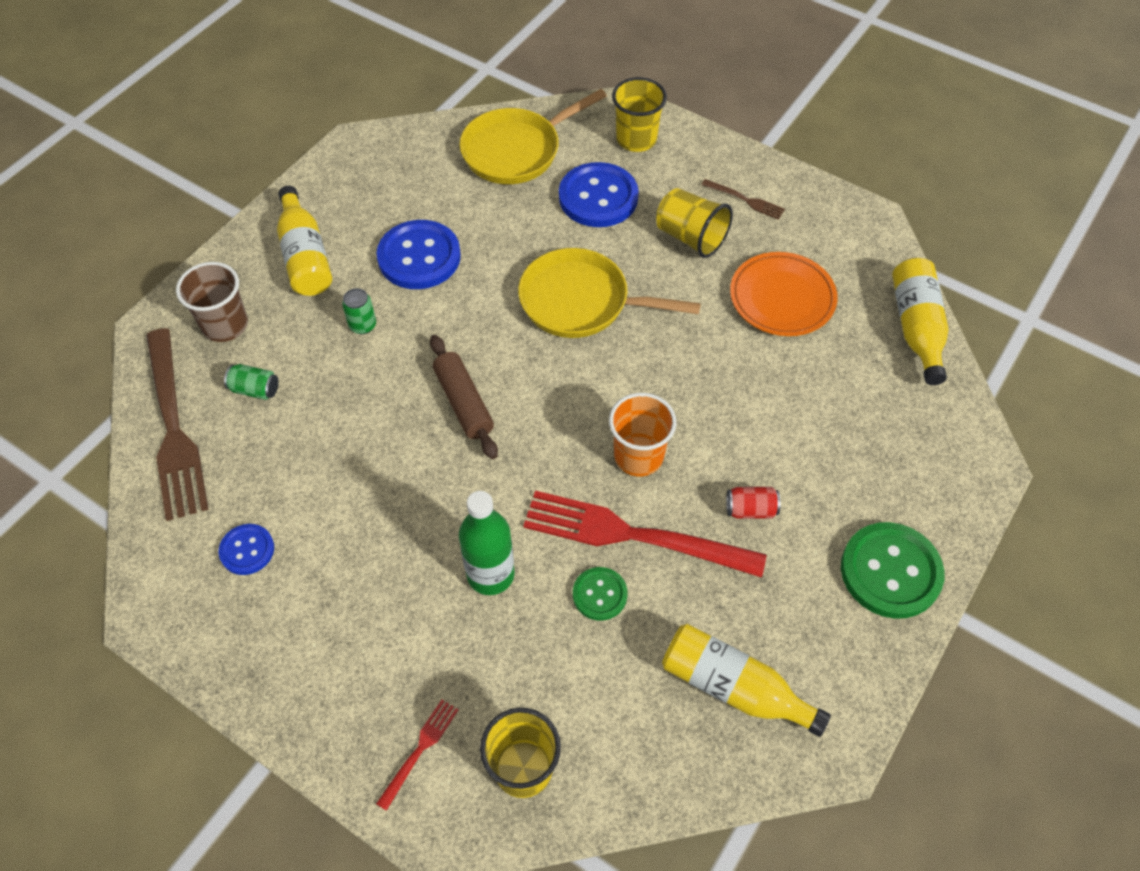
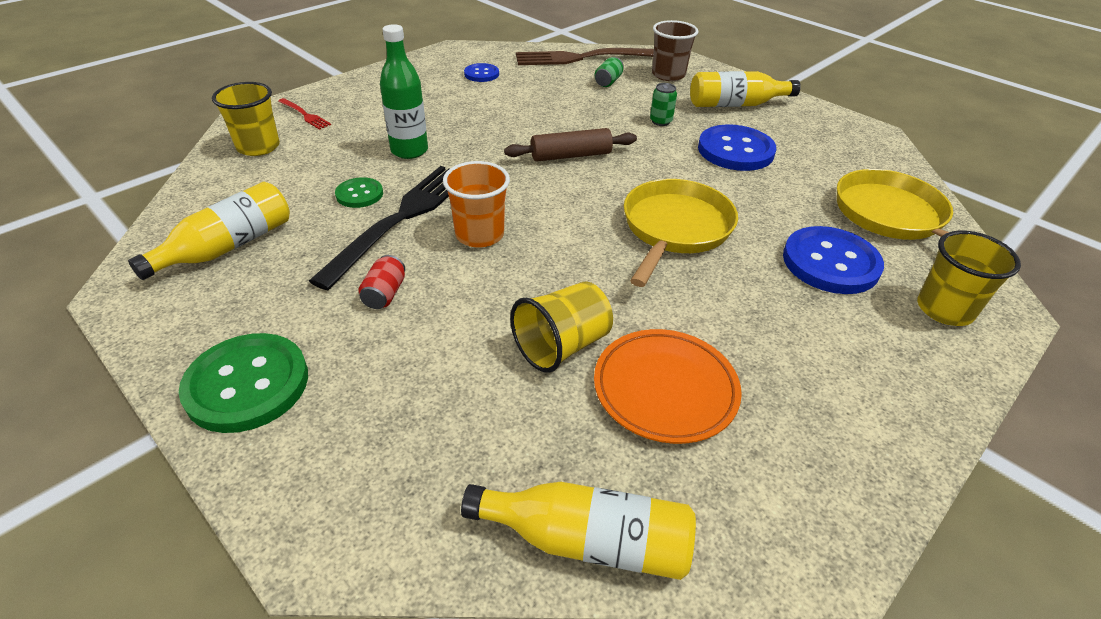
camera: 100 degrees right, 15 degrees down
(631, 535) = (402, 218): red fork -> black fork
(690, 237) = (771, 325): yellow cup -> yellow cup (562, 346)
(746, 200) = (849, 394): brown fork -> none

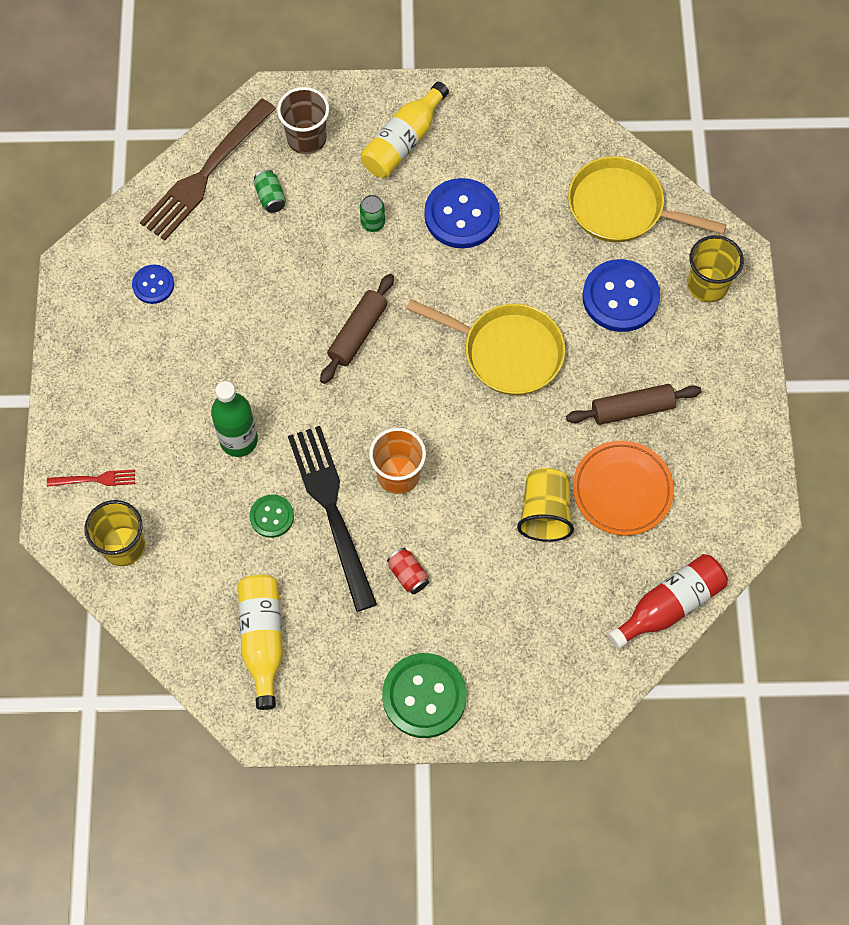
camera: 45 degrees left, 25 degrees up
(588, 541) = (669, 605): yellow bottle -> red bottle
(674, 229) = (506, 351): yellow pan -> yellow pan turned 135 degrees clockwise
(753, 338) = (632, 409): none -> brown rolling pin

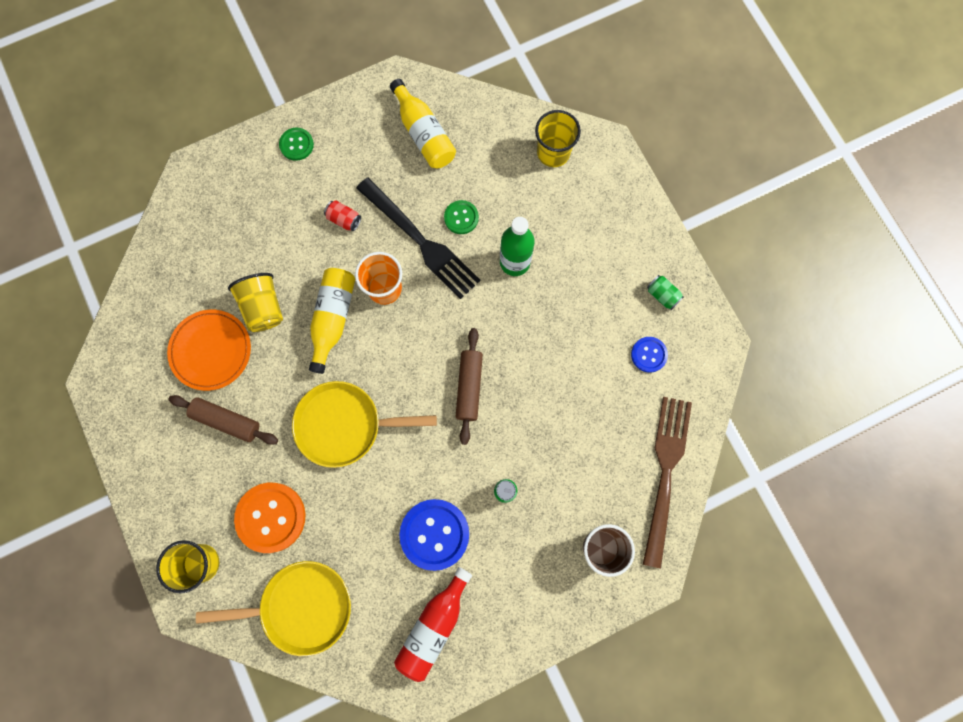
camera: 155 degrees right, 10 degrees up
(96, 479) = (600, 189): red fork -> none
(270, 197) = (600, 476): green can -> green can (662, 295)
(403, 141) = (517, 584): yellow bottle -> yellow bottle (333, 319)
(424, 696) = (296, 145): green button -> green button, size x0.54
(620, 297) = (271, 517): blue button -> orange button
(632, 409) = (226, 421): brown rolling pin -> brown rolling pin turned 60 degrees clockwise
(669, 605) = (146, 279): red bottle -> red bottle (434, 625)

